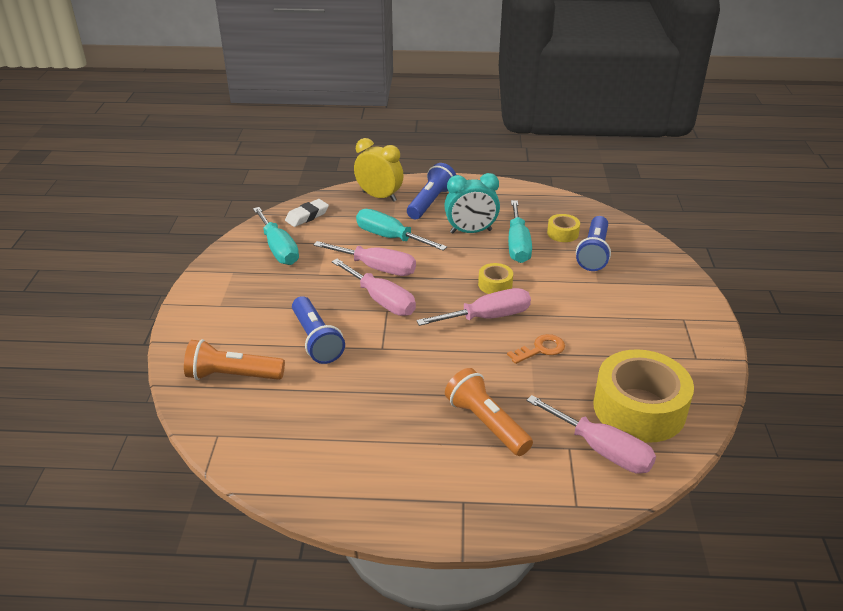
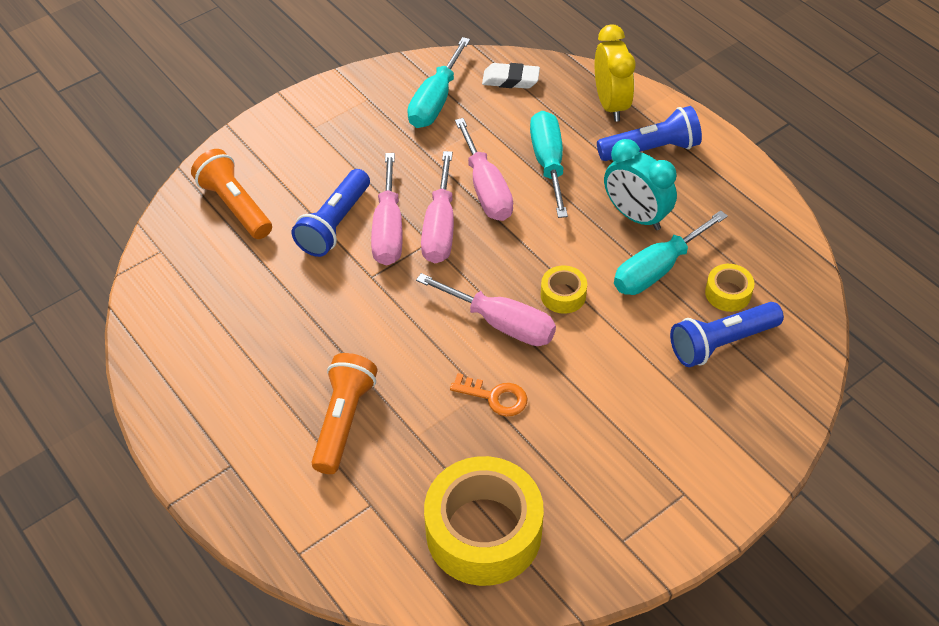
camera: 50 degrees right, 15 degrees up
(602, 450) = (391, 533): pink screwdriver -> pink screwdriver (388, 229)

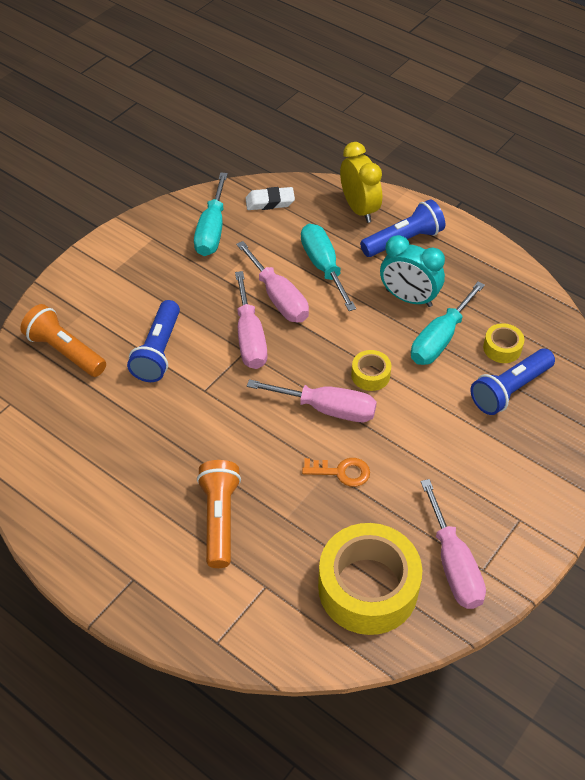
camera: 15 degrees left, 0 degrees up
(388, 229) = (206, 347): pink screwdriver -> pink screwdriver (453, 564)

